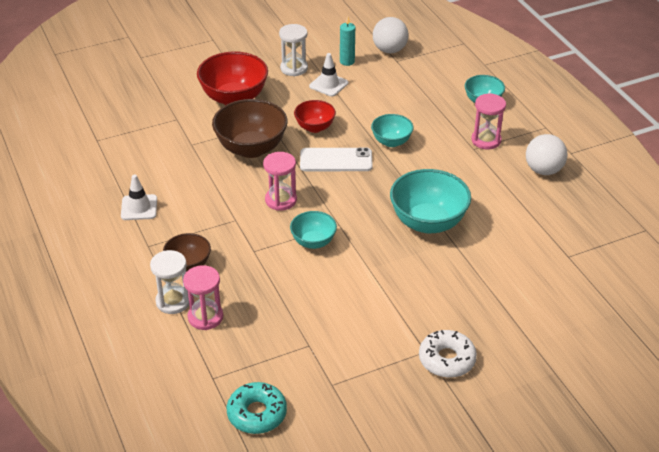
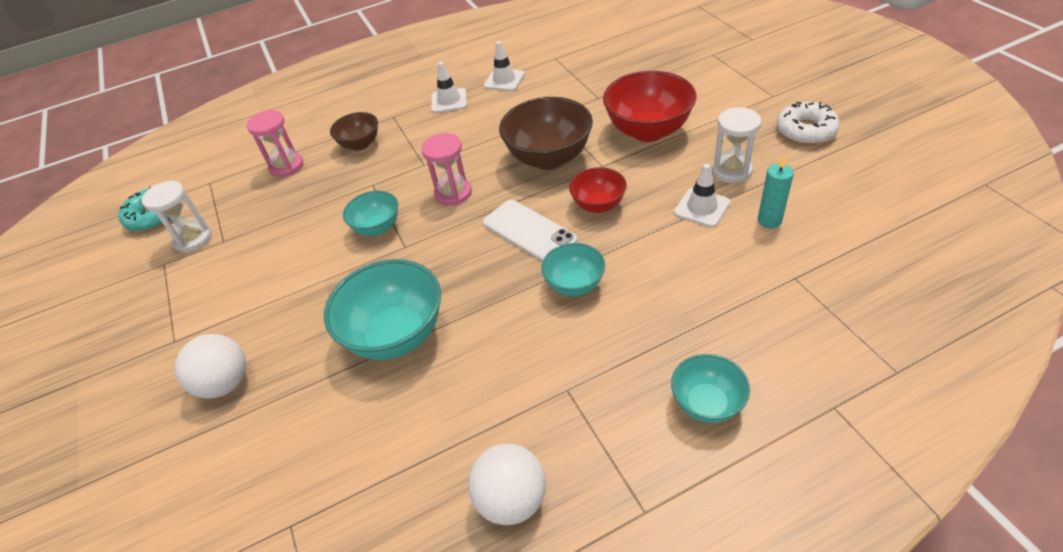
camera: 95 degrees right, 5 degrees up
(120, 172) = (504, 80): none -> white traffic cone
(173, 301) = (313, 143): white hourglass -> white hourglass (193, 239)
(336, 160) = (529, 231): white phone -> white phone turned 45 degrees counterclockwise
(389, 50) = (824, 267): white ball -> white ball (225, 383)
(447, 359) = (152, 362): white donut -> white donut (805, 131)
(486, 140) = (591, 407): pink hourglass -> none

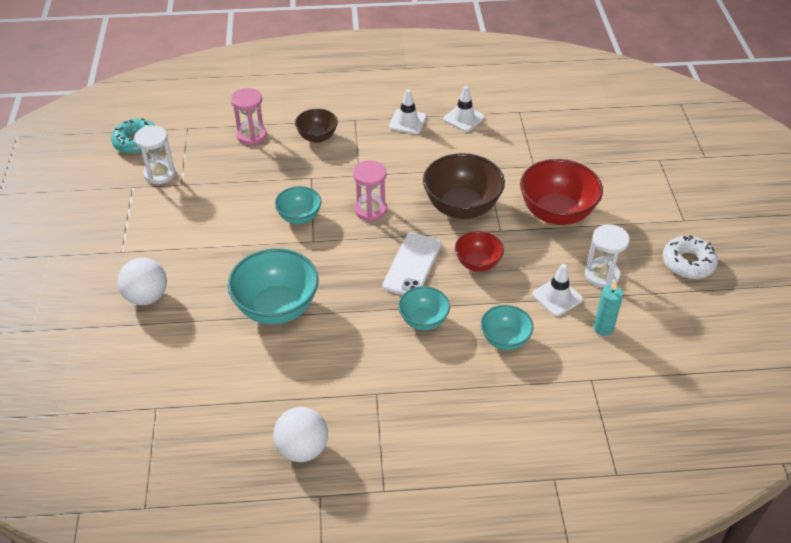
camera: 15 degrees right, 0 degrees up
(529, 231) = (412, 265): white phone -> white phone turned 45 degrees clockwise
(707, 403) = (467, 441): turquoise bowl -> turquoise bowl (505, 339)

